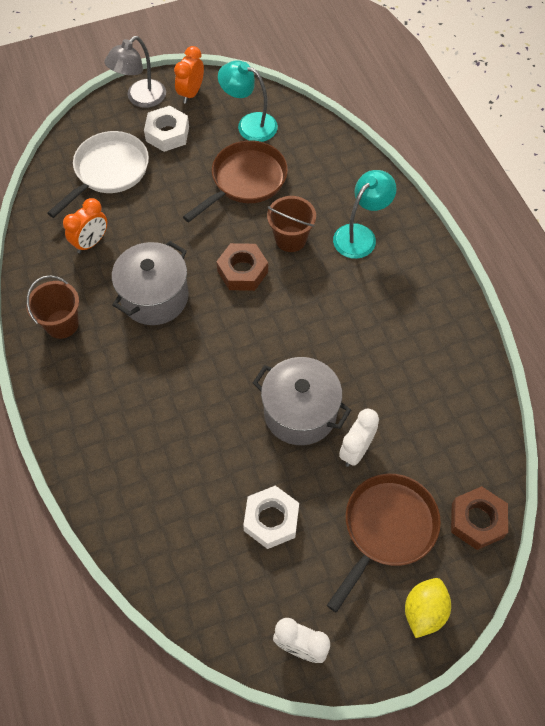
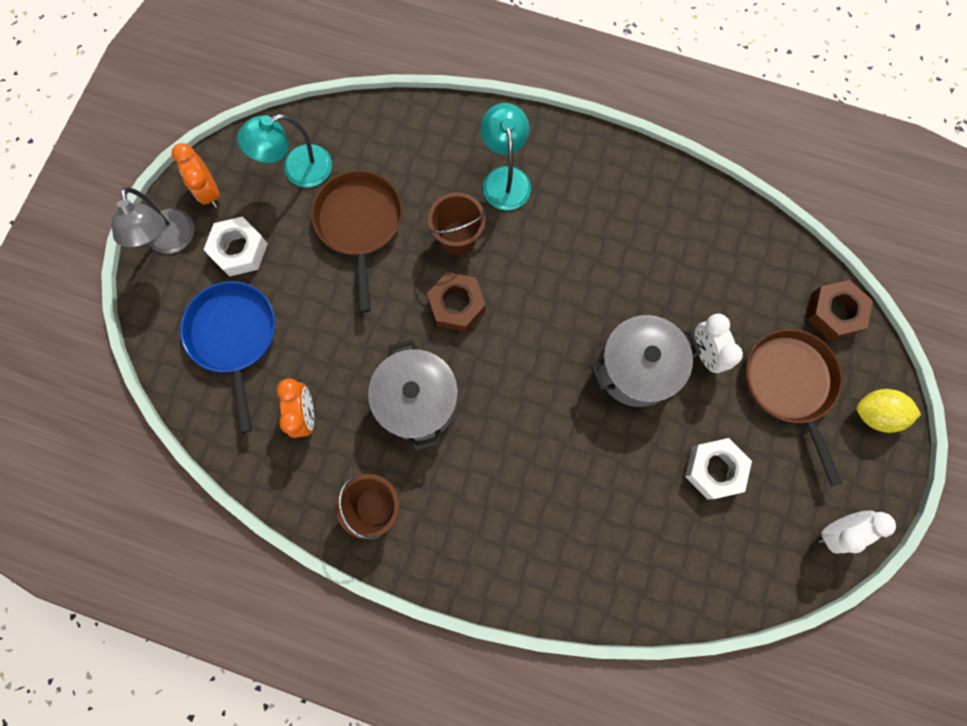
camera: 50 degrees left, 15 degrees up
(108, 171) = (234, 337): white pan -> blue pan
(424, 611) = (875, 414): yellow lemon -> yellow lemon turned 60 degrees counterclockwise

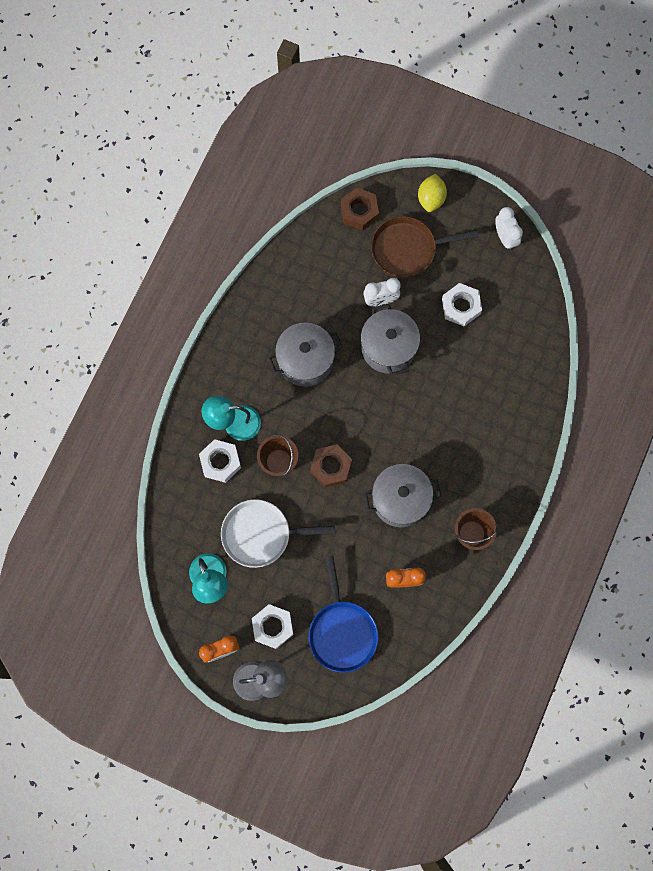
camera: 85 degrees left, 0 degrees up
(234, 337) = (342, 631): blue pan -> blue pan turned 90 degrees counterclockwise
(360, 225) = (261, 534): brown pan -> white pan
(451, 167) = (220, 462): none -> white nut
(602, 259) = (305, 361): none -> grey pot

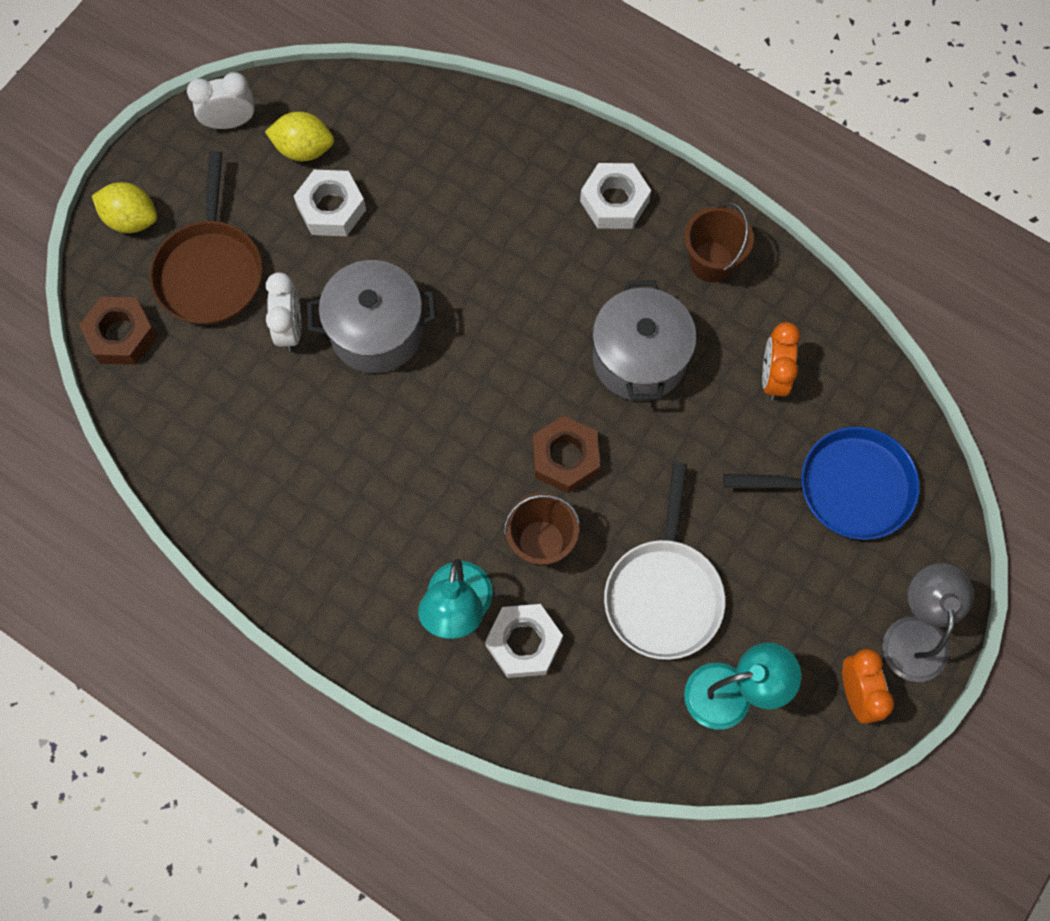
camera: 80 degrees left, 5 degrees down
(272, 627) = (826, 599): white nut -> white nut (614, 201)
(305, 361) = (369, 468): grey pot -> none
(496, 283) = (304, 149): none -> yellow lemon

